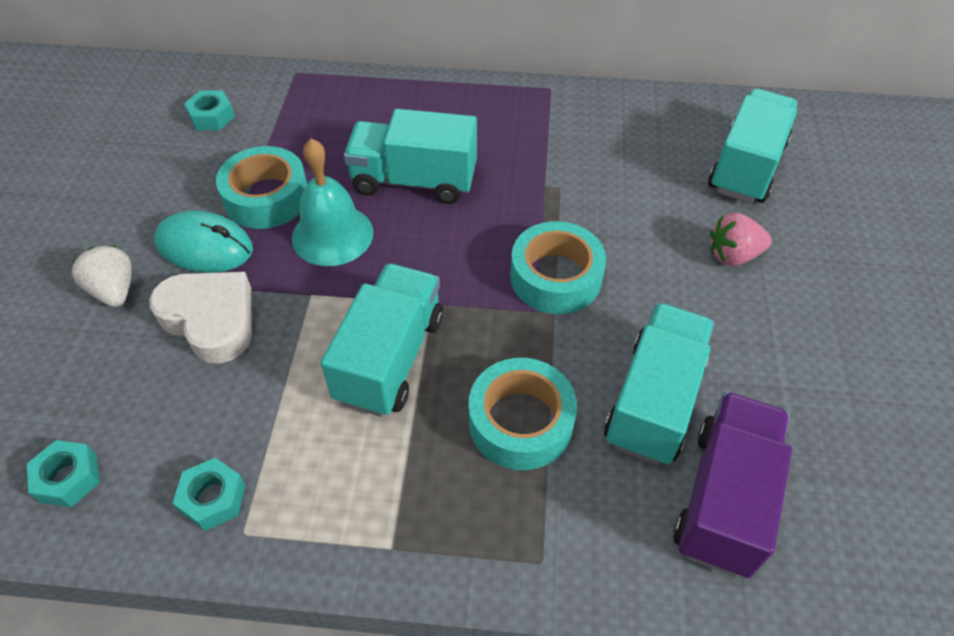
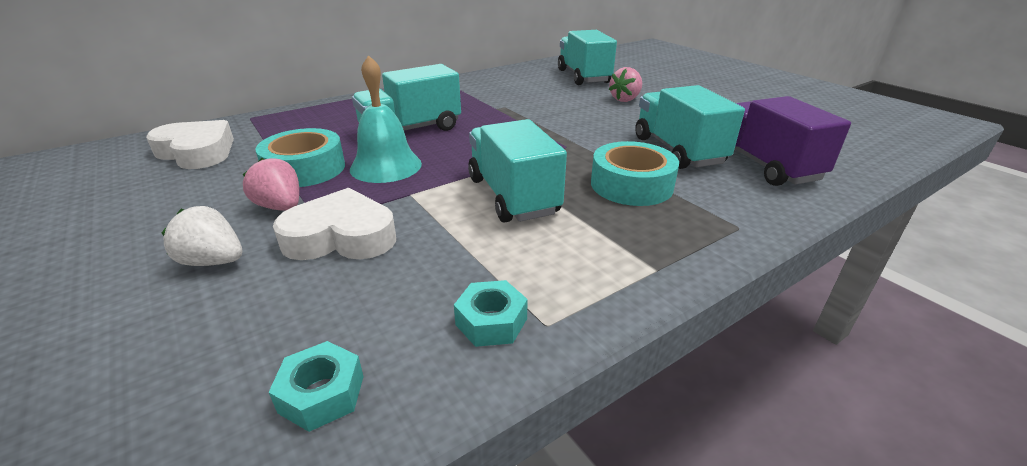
camera: 40 degrees left, 20 degrees down
(205, 247) = (280, 207): turquoise mouse -> pink strawberry
(212, 117) = (197, 152): turquoise nut -> white heart
(555, 277) = (556, 133): turquoise tape -> none

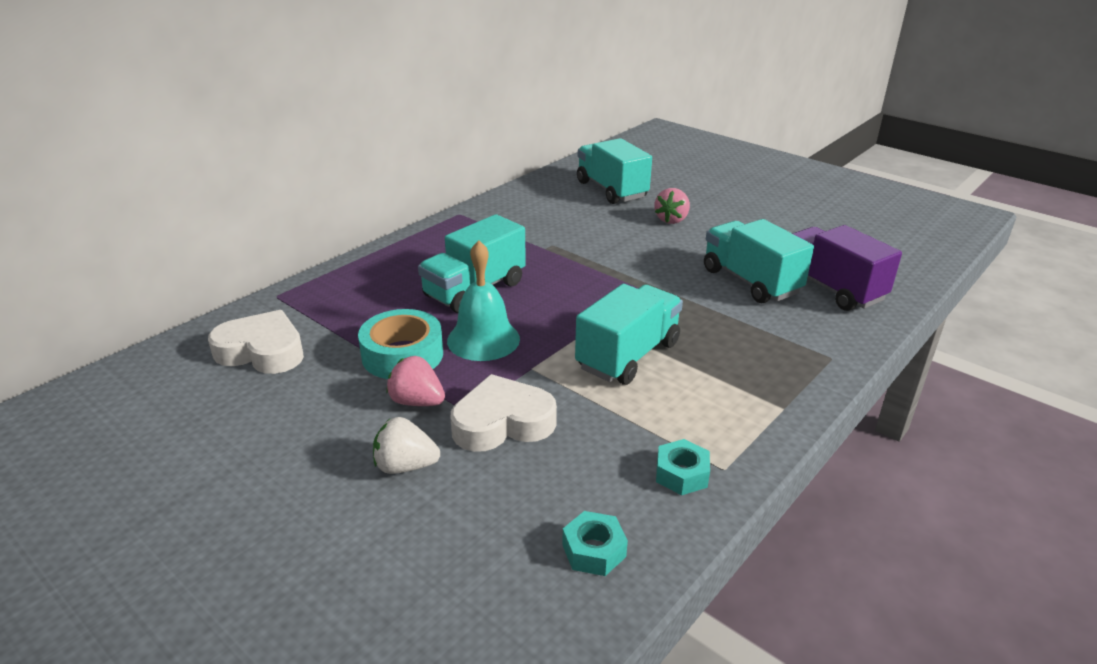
camera: 15 degrees left, 0 degrees up
(512, 196) = (628, 355): turquoise truck -> turquoise truck turned 75 degrees clockwise
(631, 185) = (726, 327): turquoise tape -> none

